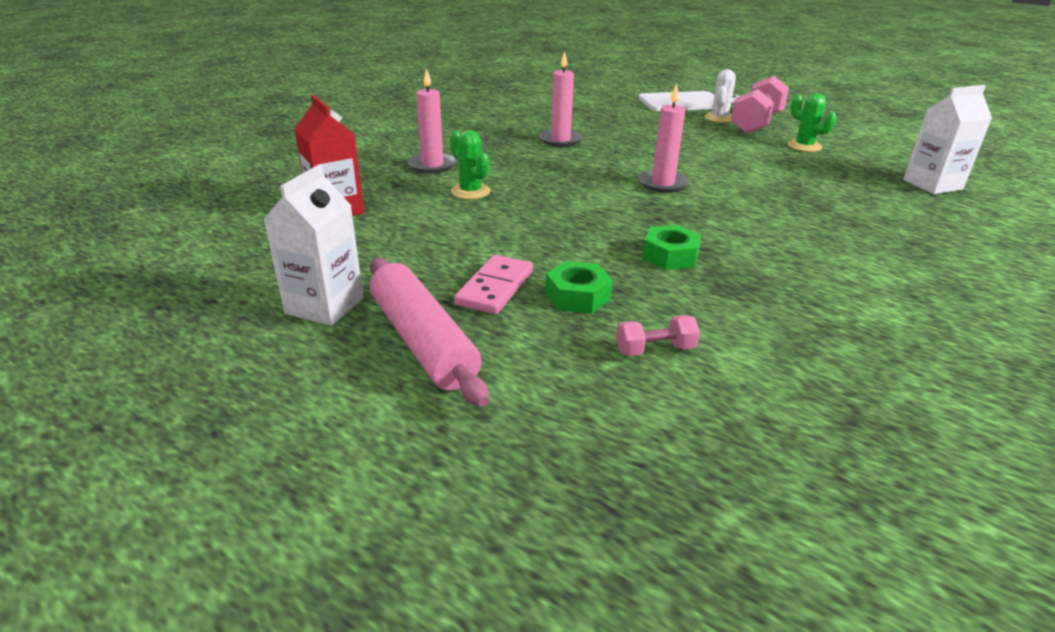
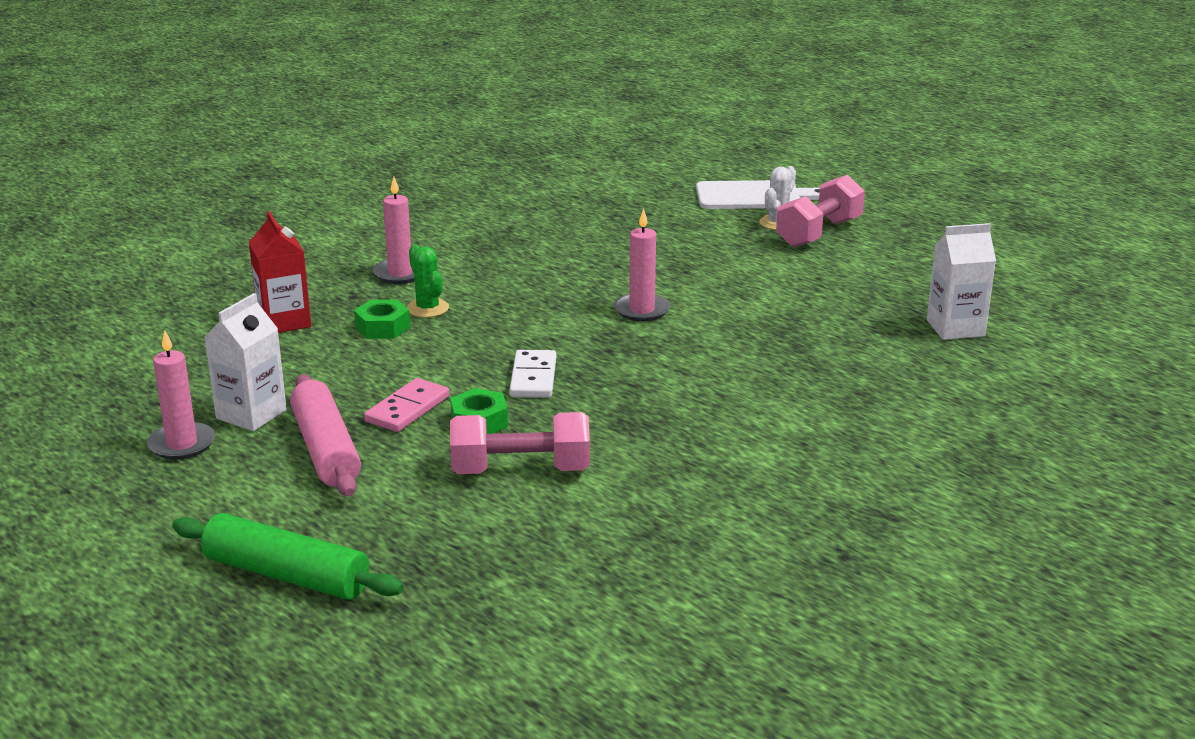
camera: 10 degrees right, 5 degrees down
(432, 541) = (286, 575): none -> green rolling pin
(560, 140) = (560, 247): pink candle -> pink candle (182, 444)
(605, 248) = (533, 378): none -> white domino
(655, 350) = (520, 470): pink dumbbell -> pink dumbbell, size x2.05
(670, 256) = (592, 390): green nut -> green nut (382, 327)
(804, 146) = (850, 269): green cactus -> none

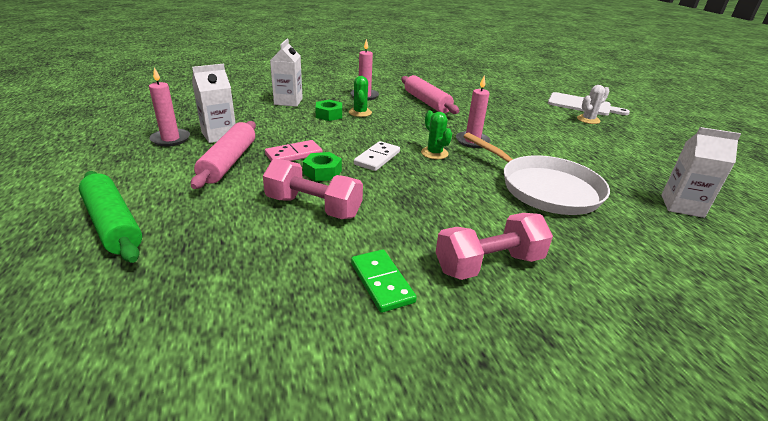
camera: 25 degrees right, 5 degrees up
(284, 322) = (288, 101): red carton -> white carton
(514, 258) = (427, 102): none -> pink rolling pin
(605, 346) = (434, 153): none -> green cactus
(687, 523) = (382, 282): none -> green domino
(786, 354) = (545, 188): none -> white pan
(819, 233) = (611, 130): pink dumbbell -> pink dumbbell (489, 264)

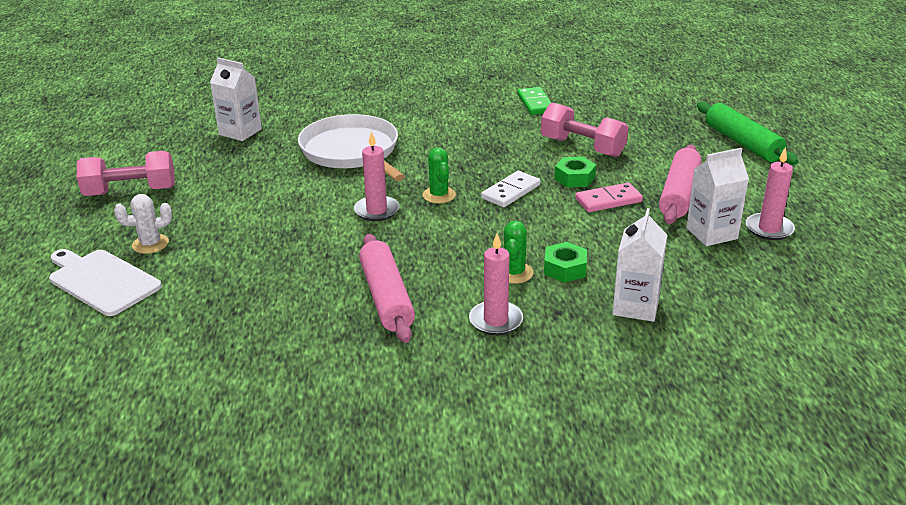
camera: 165 degrees left, 0 degrees up
(489, 264) = (456, 107): pink dumbbell -> pink dumbbell (130, 191)

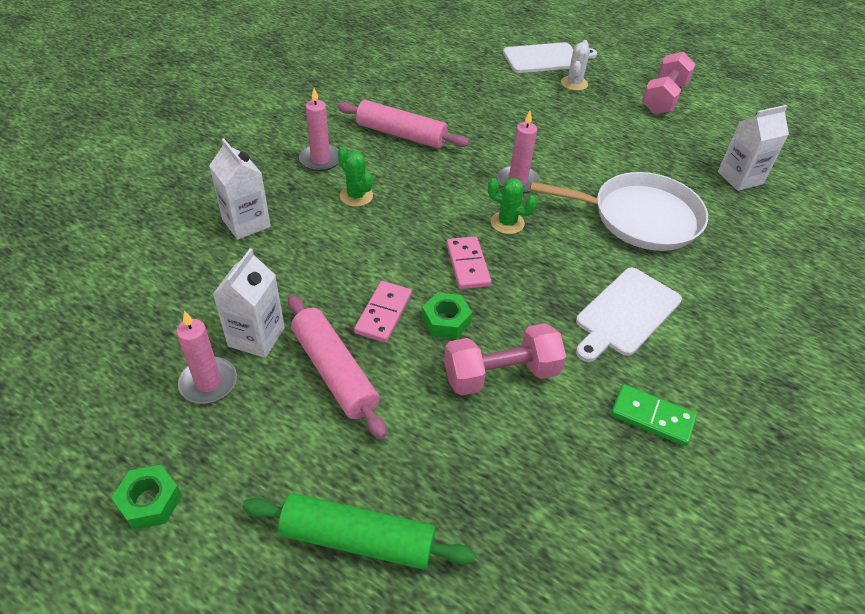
camera: 125 degrees right, 15 degrees up
(466, 129) = (625, 314): none -> white cutting board
(511, 192) = (467, 265): white domino -> pink domino
(565, 268) = (328, 221): green nut -> green nut (150, 501)

